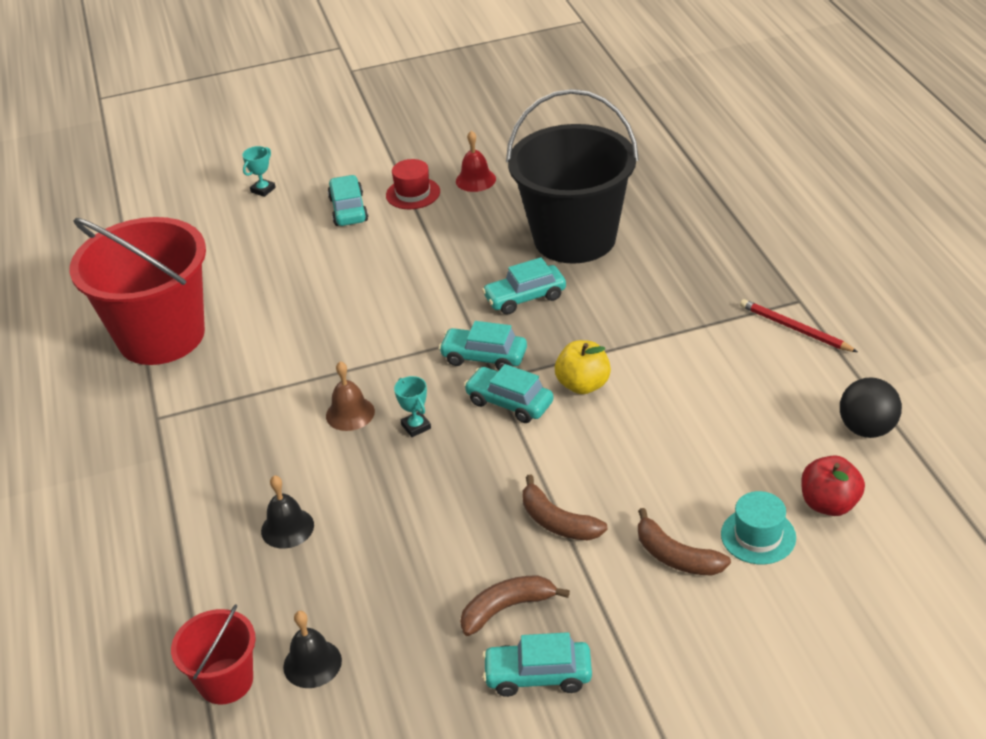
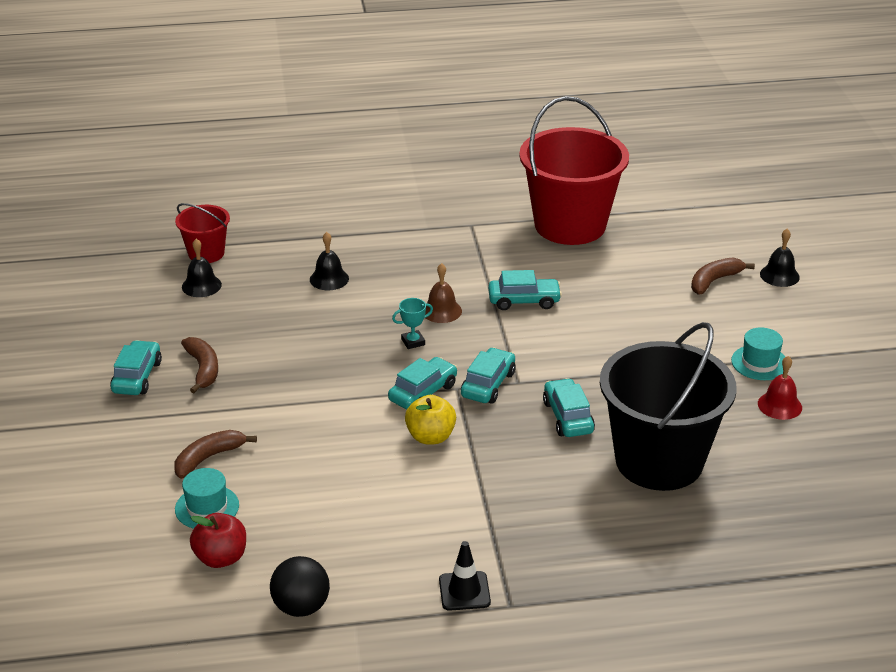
camera: 95 degrees right, 5 degrees down
(263, 190) = (779, 275): turquoise trophy -> black bell
(348, 209) = (737, 322): turquoise car -> turquoise car (524, 301)
(413, 193) = (759, 363): red hat -> turquoise hat
(557, 522) = (274, 402): brown banana -> brown banana (714, 281)
(795, 329) = (464, 591): red pencil -> black traffic cone

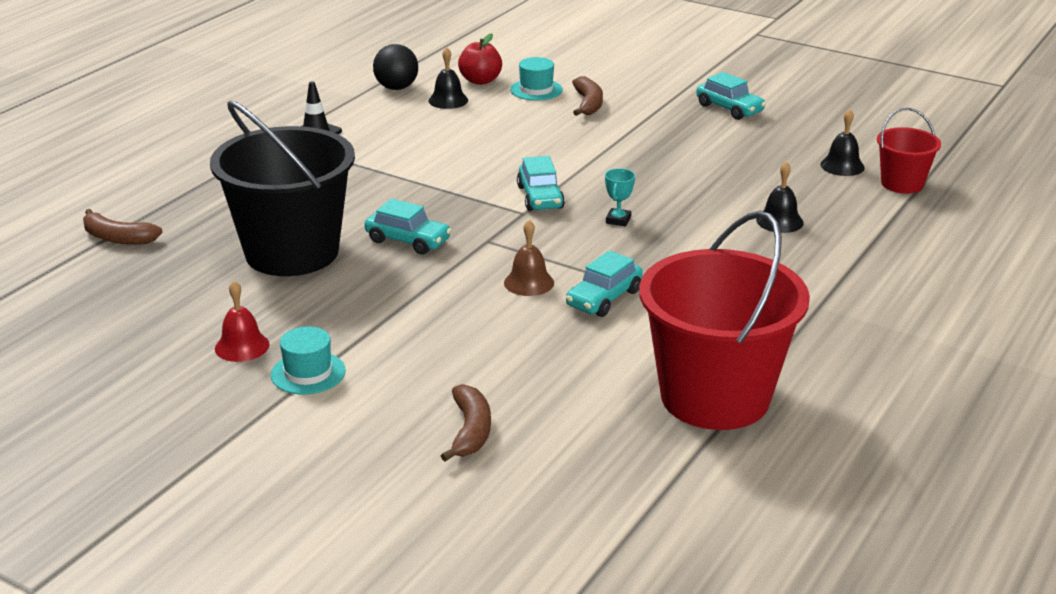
camera: 130 degrees right, 5 degrees down
(203, 369) = (705, 131): brown banana -> brown banana (118, 238)
(430, 437) = (481, 180): yellow apple -> none
(441, 311) = (648, 251): brown bell -> brown bell (529, 282)
(488, 384) = (506, 227): turquoise car -> none
(779, 275) = (411, 486): black bell -> black bell (448, 100)

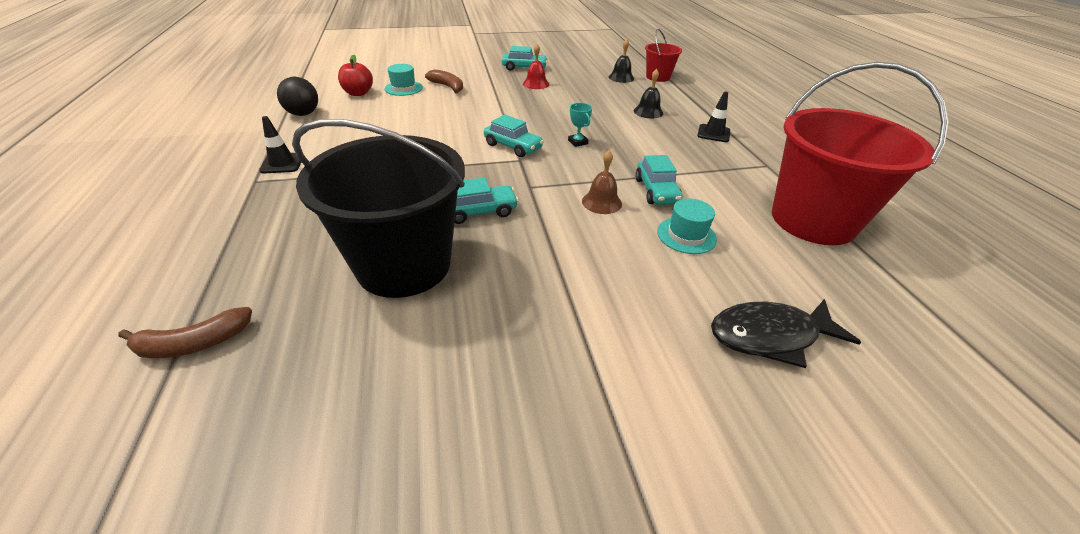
camera: 45 degrees left, 10 degrees up
(242, 346) = (495, 383): red bell -> red bell (536, 84)
(308, 373) = (590, 369): turquoise hat -> turquoise hat (686, 235)
(448, 100) = (354, 110): black bell -> none
(470, 431) = (770, 336): brown banana -> black fish
(810, 277) = (713, 133): none -> black traffic cone

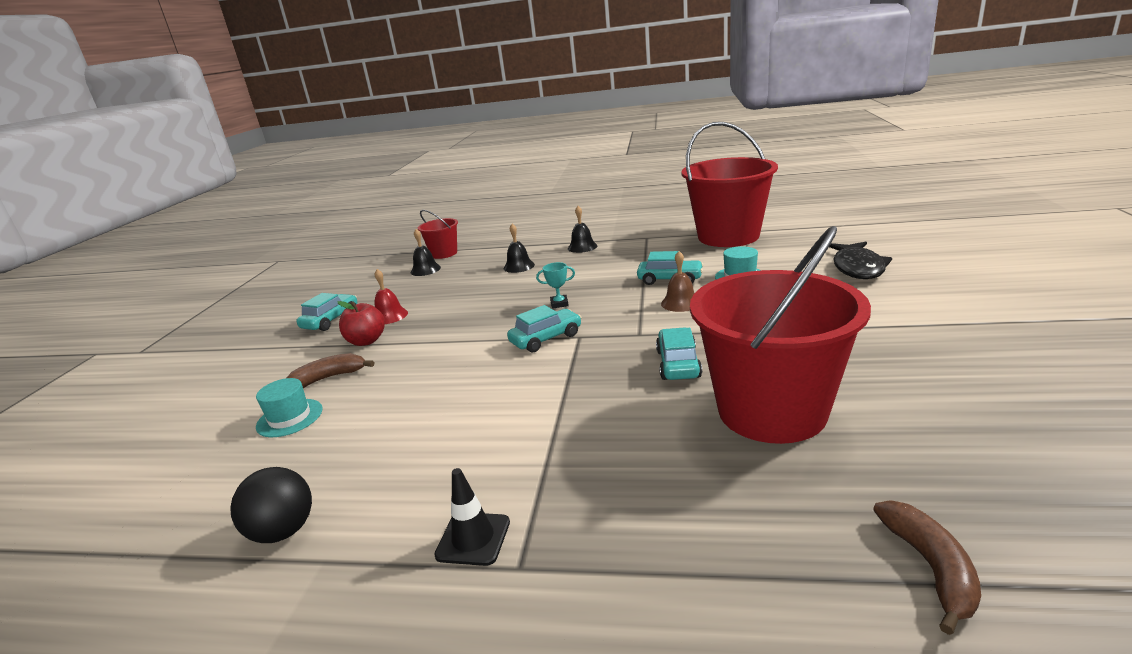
camera: 65 degrees left, 15 degrees down
(358, 93) = (257, 466): red apple -> red apple (366, 341)
(404, 265) = (771, 411): black bucket -> red bucket
(713, 133) = (582, 247): black traffic cone -> black bell

